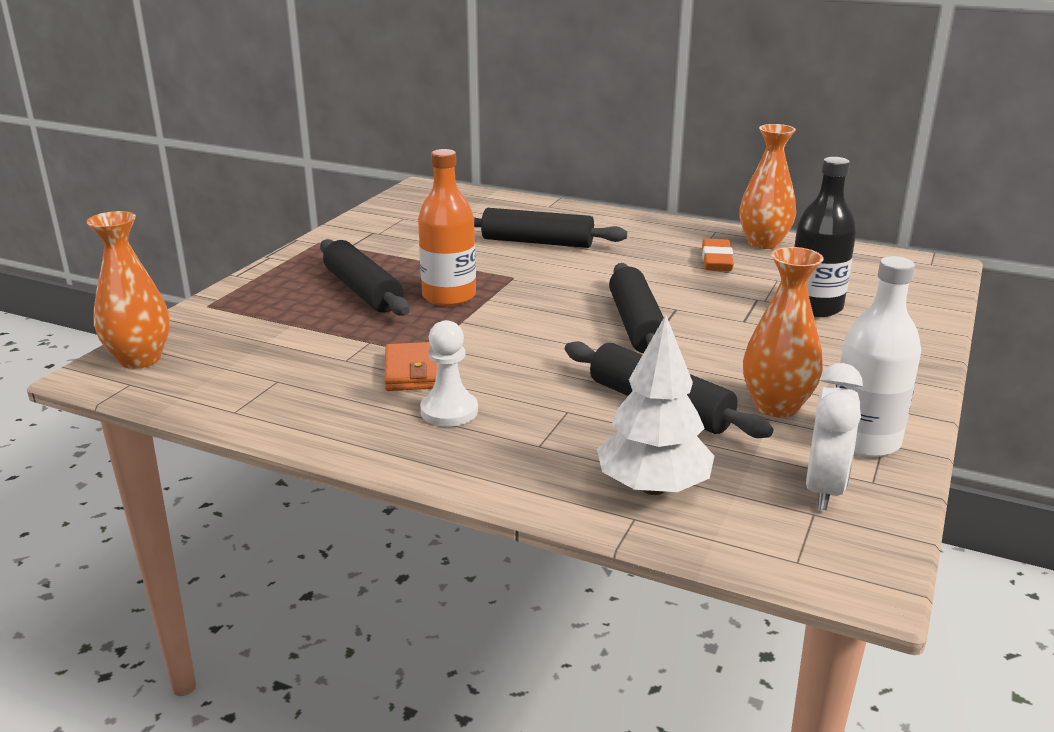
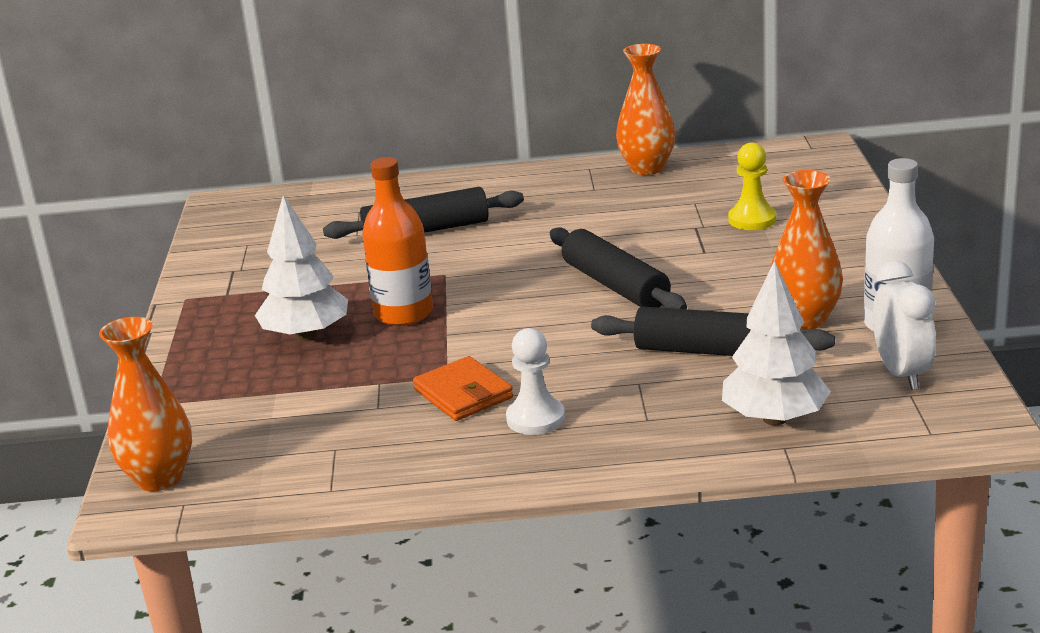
camera: 25 degrees left, 0 degrees up
(363, 291) = (306, 335): black rolling pin -> white tree
(716, 260) = (621, 199): orange eraser -> none
(814, 307) = (752, 220): black bottle -> yellow pawn

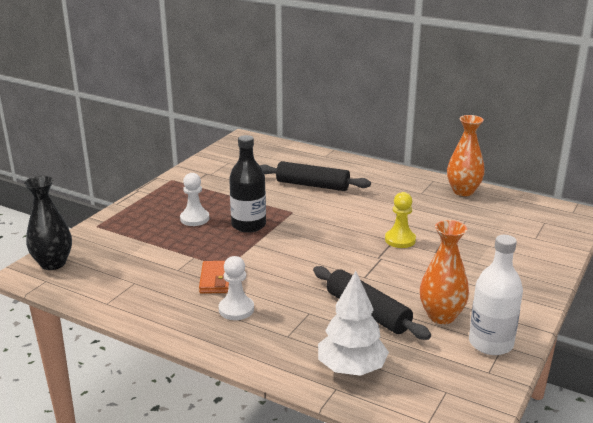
camera: 30 degrees right, 0 degrees up
(159, 478) = (53, 263): orange vase -> black vase
(306, 335) = (194, 219): white tree -> white pawn
(403, 313) = (248, 225): orange bottle -> black bottle
(615, 286) = (365, 252): black rolling pin -> none
(752, 220) = (485, 243): yellow pawn -> yellow pawn (400, 240)
(901, 373) = (456, 375): white clock -> none

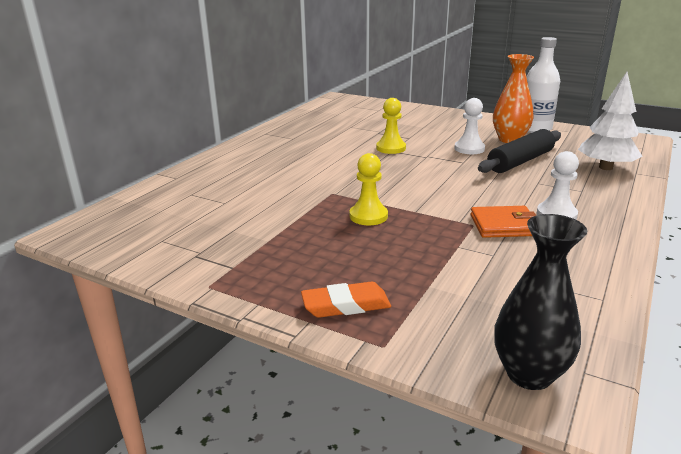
camera: 90 degrees left, 0 degrees up
(137, 216) = (346, 305): none -> orange eraser
(194, 219) = (353, 253): white pawn -> white pawn (469, 149)
(248, 225) = (368, 216): black bottle -> yellow pawn
(312, 185) = (261, 183): black rolling pin -> none
(463, 191) = (292, 124): orange vase -> none

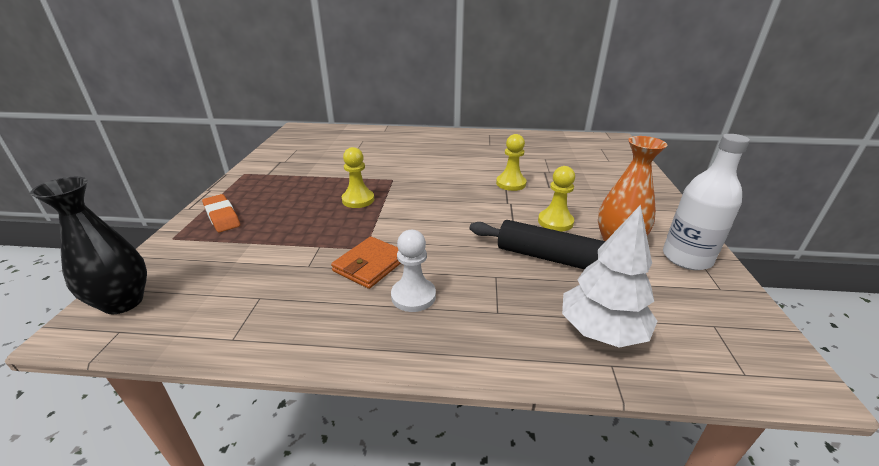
camera: 65 degrees right, 5 degrees up
(469, 149) = (555, 222): white pawn -> yellow pawn
(504, 225) = (370, 265): orange wallet -> orange wallet turned 60 degrees clockwise

